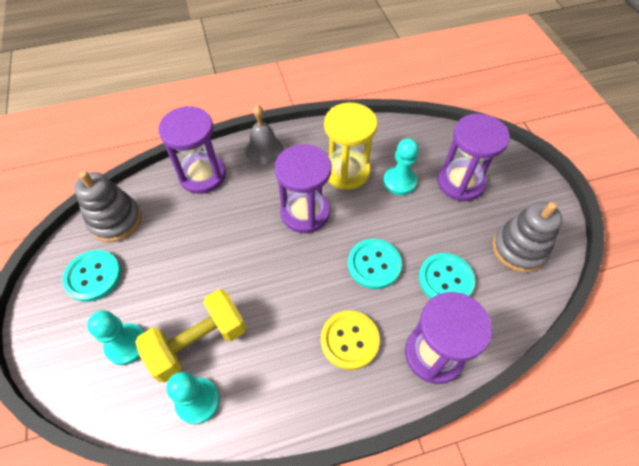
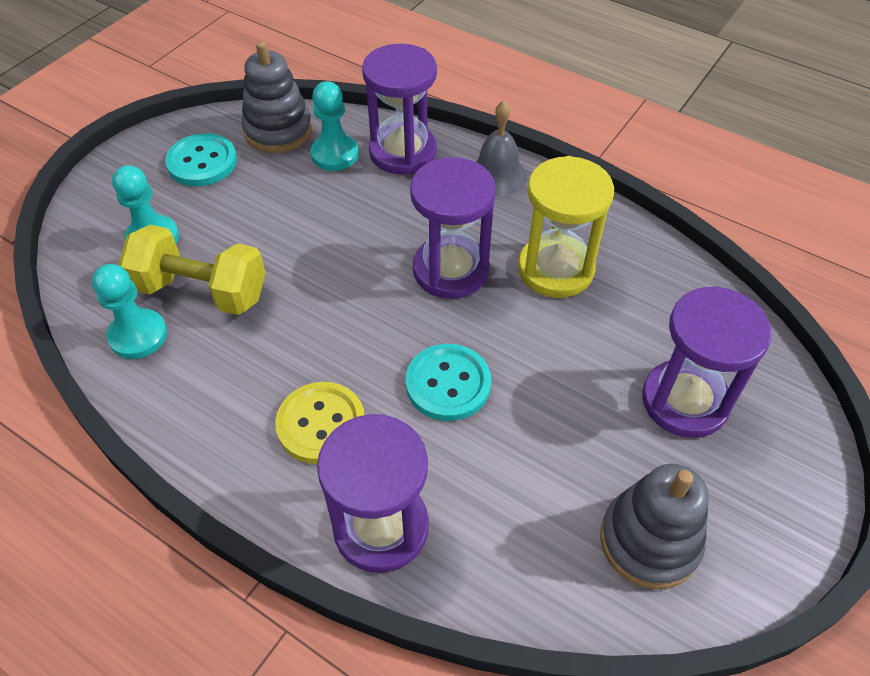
camera: 50 degrees right, 5 degrees down
(399, 181) = (604, 332): turquoise pawn -> turquoise pawn (335, 154)
(445, 279) = (504, 476): turquoise button -> none

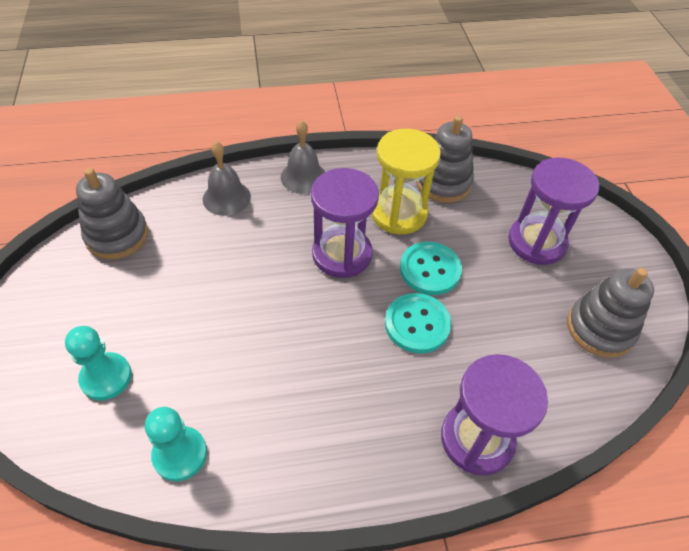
camera: 45 degrees left, 0 degrees up
(201, 291) = (191, 387): yellow dumbbell -> none
(202, 162) = (80, 295): turquoise button -> turquoise button (430, 270)
(321, 424) = (374, 408): yellow button -> none
(335, 154) = (180, 227): turquoise pawn -> none
(403, 152) = (226, 197): purple hourglass -> grey bell
(645, 270) = (443, 183): none -> grey stacking toy

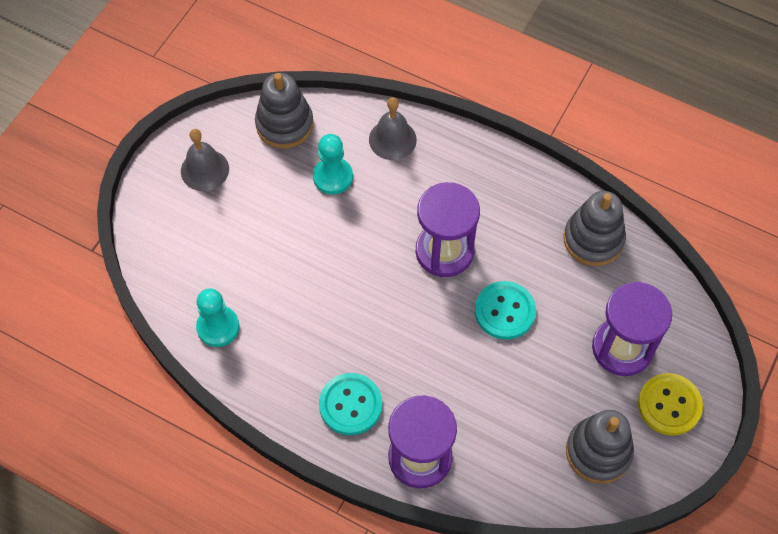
camera: 40 degrees right, 10 degrees up
(106, 377) = (206, 240): turquoise pawn -> turquoise pawn (333, 177)
(303, 177) = (472, 157): grey bell -> grey bell (204, 170)
(399, 213) = (525, 244): yellow hourglass -> none
(417, 324) = (453, 348): turquoise button -> turquoise button (350, 405)
(607, 260) = (669, 405): none -> yellow button

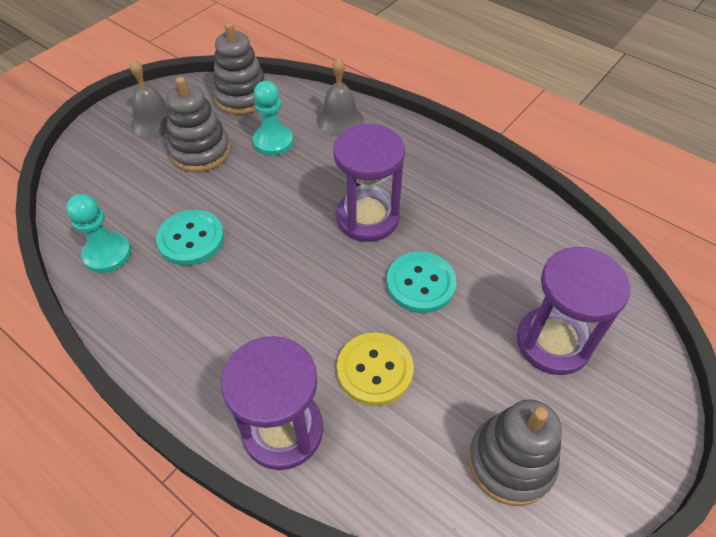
camera: 10 degrees right, 10 degrees down
(350, 405) = (219, 355): turquoise button -> turquoise button (191, 239)
(593, 239) = (530, 229): grey stacking toy -> grey stacking toy (200, 151)
(669, 405) = (608, 418): yellow button -> yellow button (374, 370)

